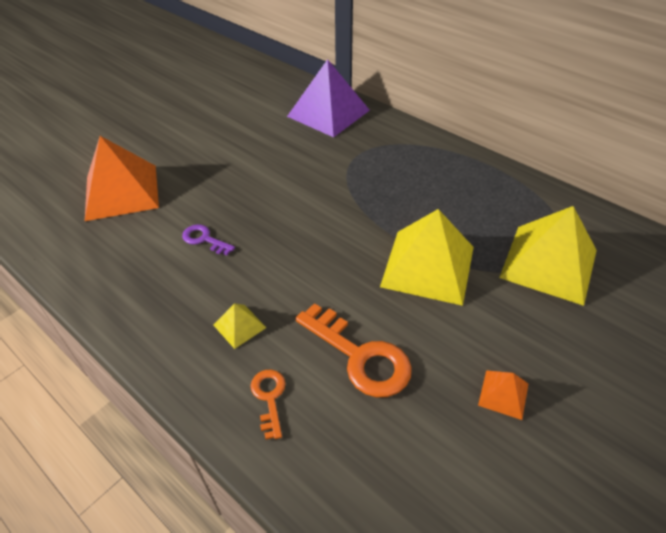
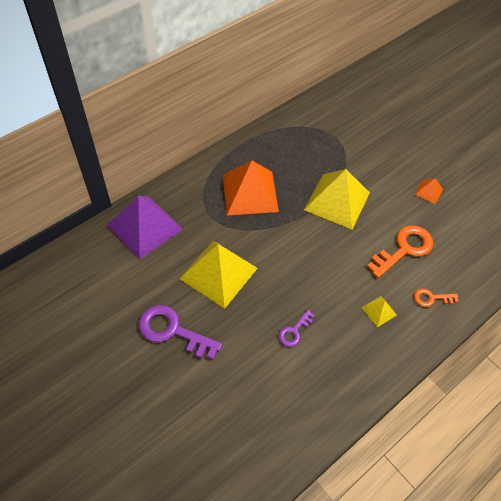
camera: 85 degrees left, 10 degrees up
(121, 192) = (221, 400): orange pyramid -> orange pyramid (250, 193)
(203, 149) = (172, 331): none -> purple key
(549, 263) = (341, 143): yellow pyramid -> yellow pyramid (218, 273)

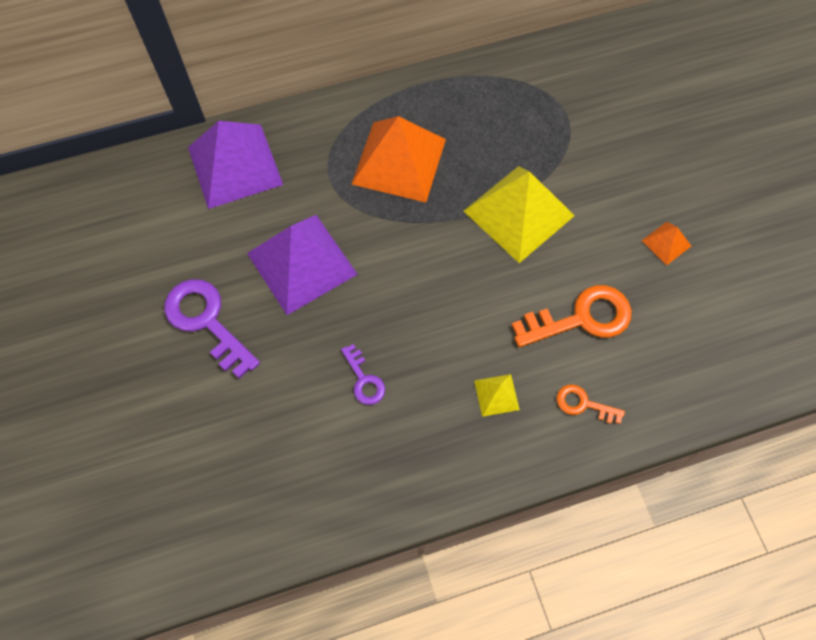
camera: 25 degrees right, 10 degrees up
(218, 273) = (301, 263): yellow pyramid -> purple pyramid
(294, 331) = (364, 380): purple key -> purple key turned 90 degrees counterclockwise

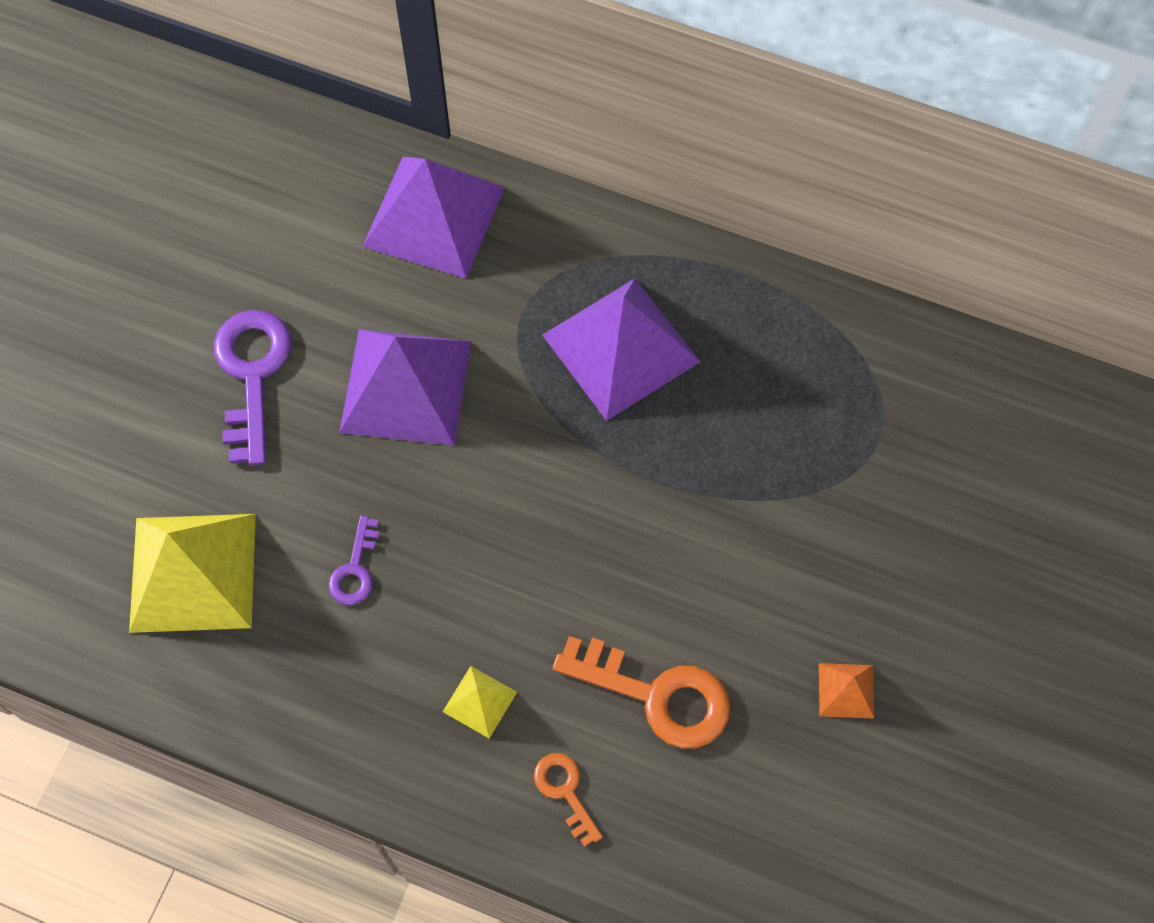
camera: 40 degrees right, 0 degrees up
(399, 161) = (620, 348): orange pyramid -> purple pyramid
(518, 213) = (702, 516): yellow pyramid -> yellow pyramid (193, 572)

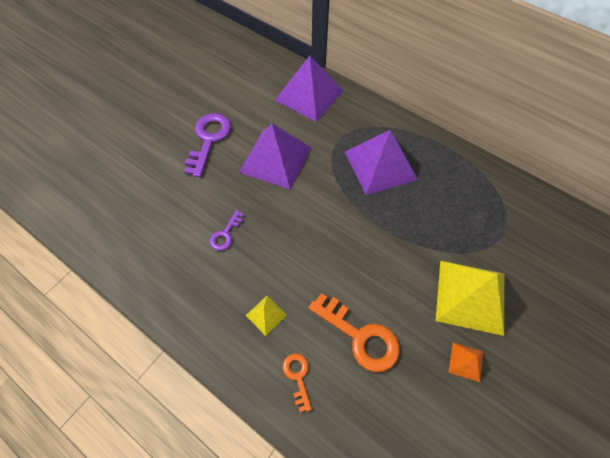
camera: 15 degrees right, 5 degrees down
(193, 572) = (150, 217): yellow pyramid -> yellow pyramid (470, 296)

